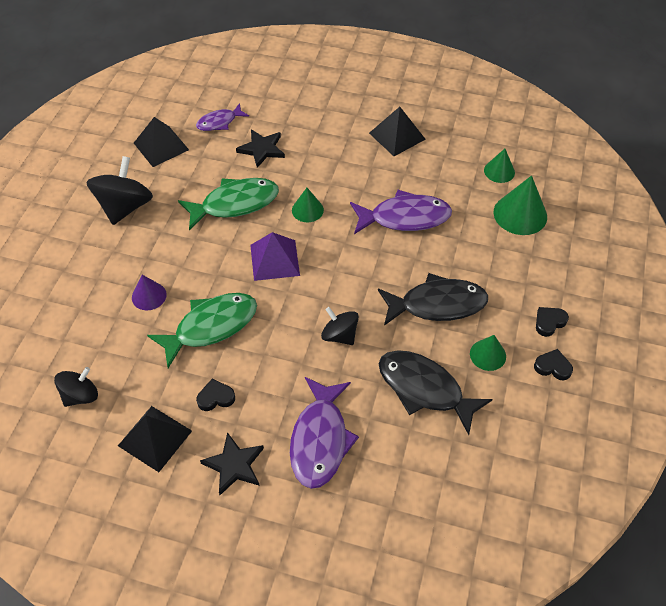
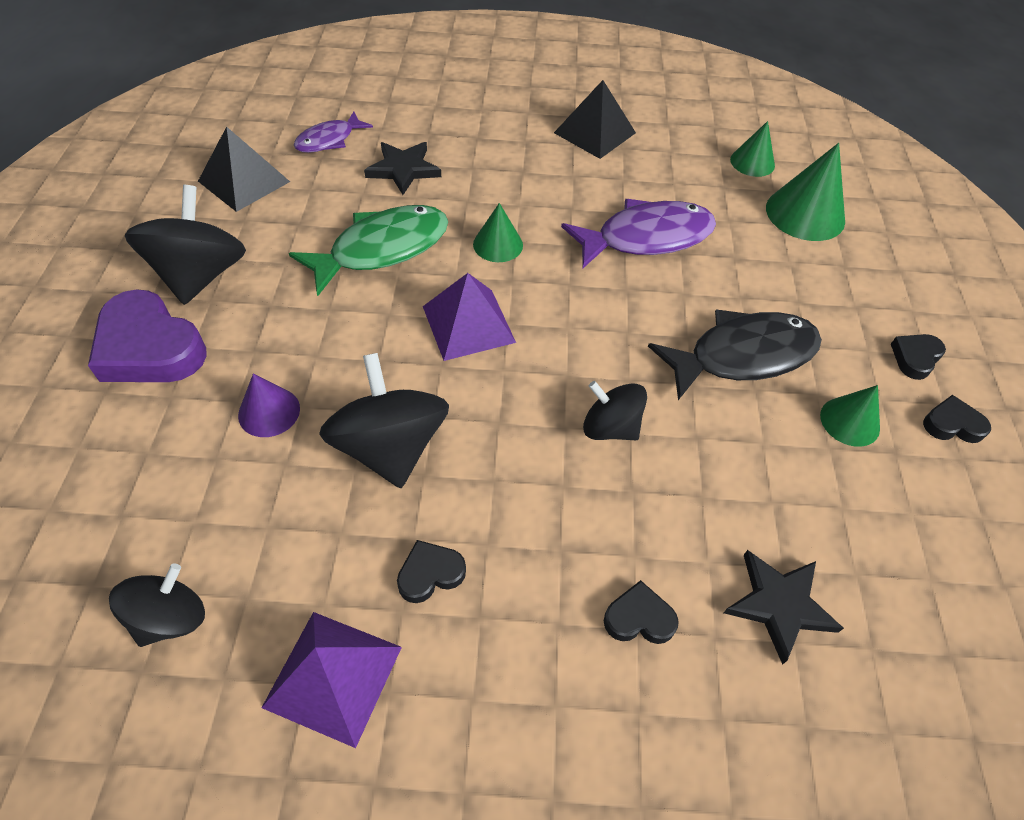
camera: 15 degrees left, 0 degrees up
(90, 248) = (150, 348): none -> purple heart
(155, 438) = (333, 676): black pyramid -> purple pyramid
(211, 326) = (390, 447): green fish -> black spinning top
(234, 465) = (498, 701): black star -> black star (779, 605)
(320, 440) = (639, 618): purple fish -> black heart
(424, 389) = (777, 494): black fish -> none

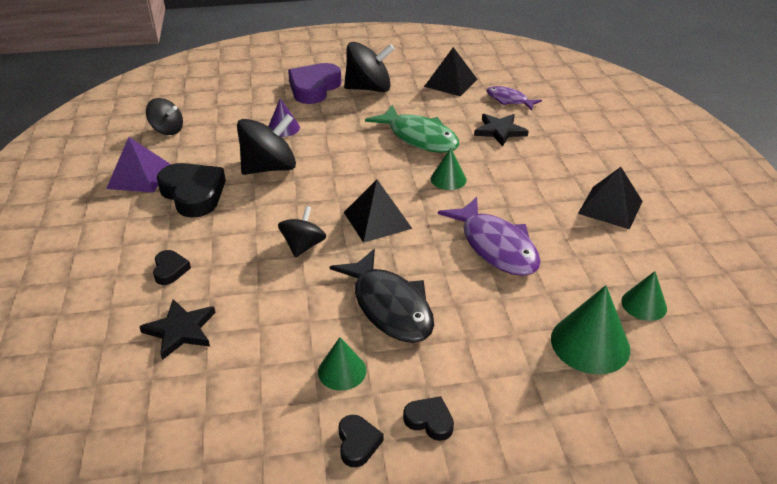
camera: 80 degrees right, 15 degrees down
(430, 574) = (193, 194): black heart -> black heart, size x2.03
(468, 324) = (369, 179): purple pyramid -> none
(569, 334) = (377, 220): none -> black pyramid

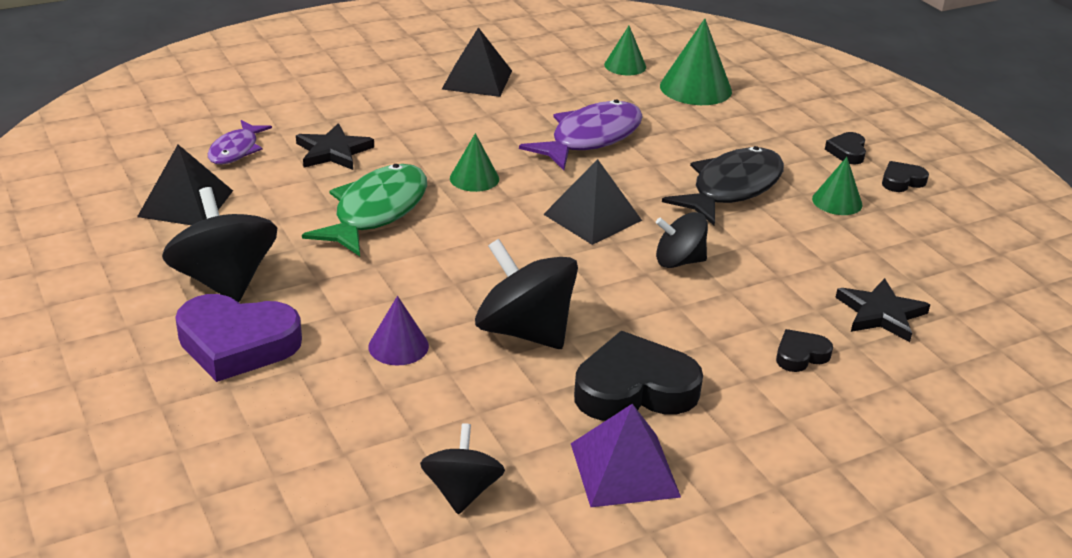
camera: 110 degrees left, 5 degrees down
(193, 194) = (634, 389): black heart -> black heart turned 45 degrees clockwise

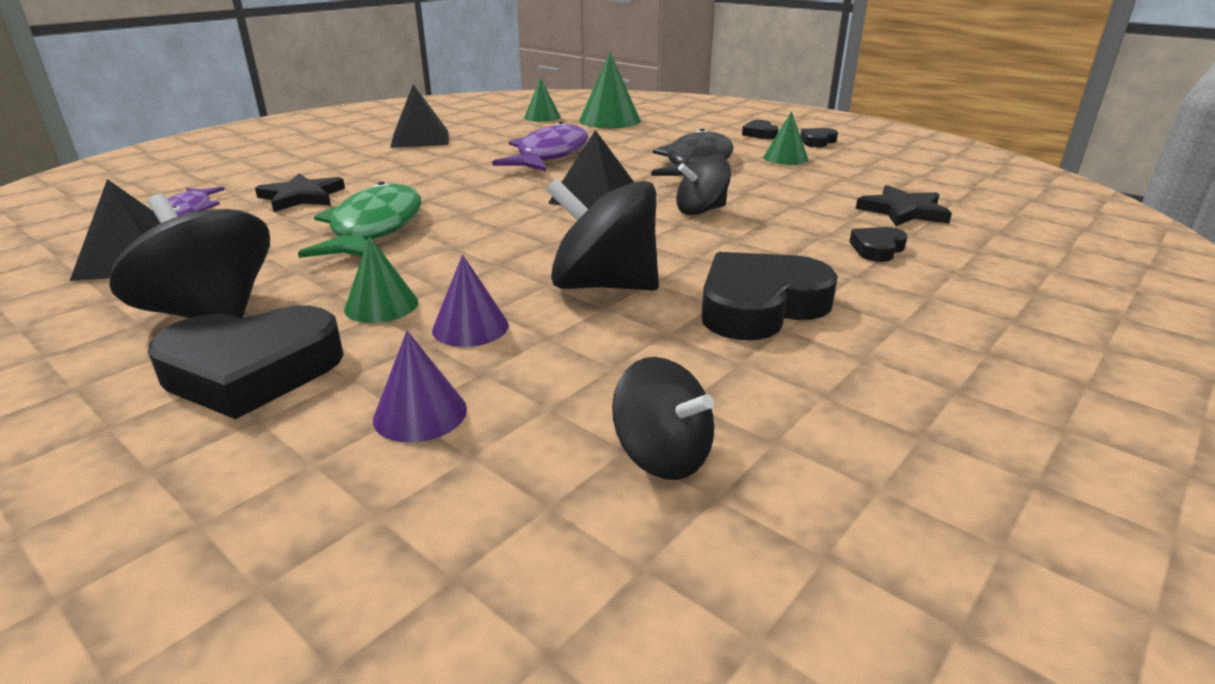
camera: 20 degrees left, 5 degrees down
(237, 344) = (252, 371): purple heart -> black heart
(328, 412) = (420, 413): none -> purple cone
(462, 491) = (662, 455): black spinning top -> black spinning top turned 150 degrees clockwise
(474, 178) = (462, 192): green cone -> green cone (381, 305)
(624, 469) = (827, 378): purple pyramid -> none

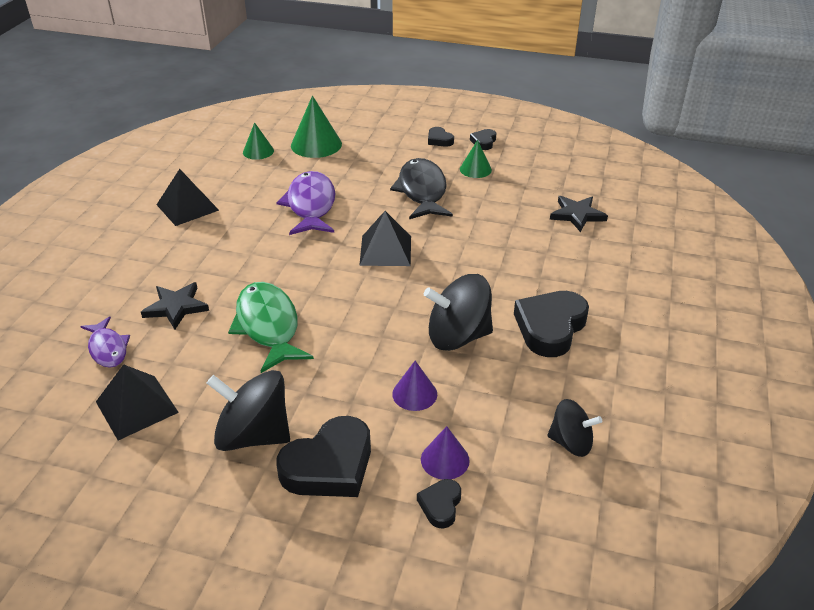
camera: 25 degrees left, 10 degrees up
(381, 305) = (348, 394): green cone -> none
(701, 211) = (462, 247): black spinning top -> none
(877, 249) = (581, 258): black heart -> black heart (440, 505)

